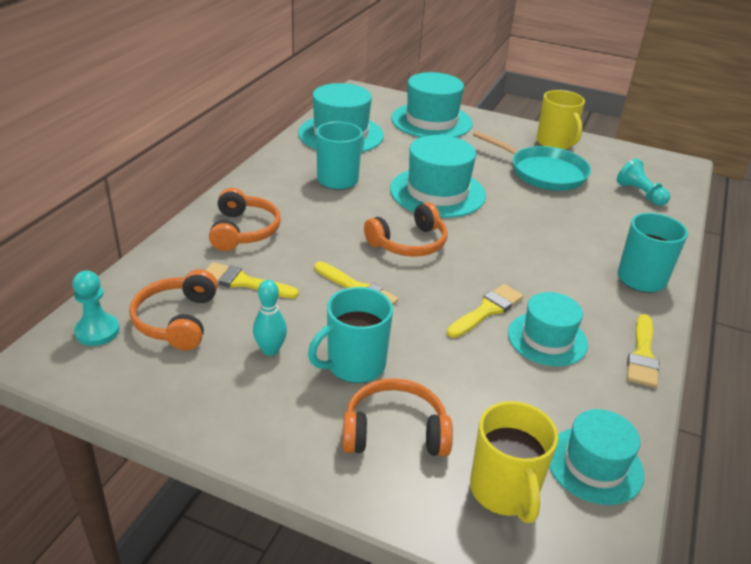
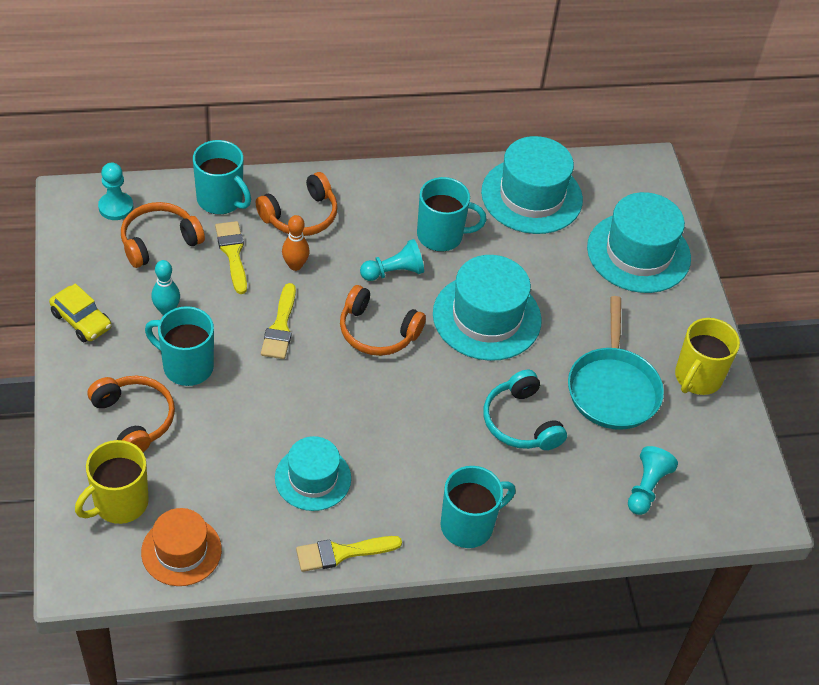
camera: 55 degrees right, 15 degrees up
(173, 264) = (221, 200): none -> turquoise mug
(222, 419) = (81, 320): none -> yellow car
(295, 255) = (295, 265): none -> orange bowling pin
(353, 212) = (393, 272): none -> turquoise pawn
(487, 310) = (320, 423): yellow brush -> none
(550, 217) = (520, 422): none -> turquoise headphones
(594, 465) = (181, 551): turquoise hat -> orange hat

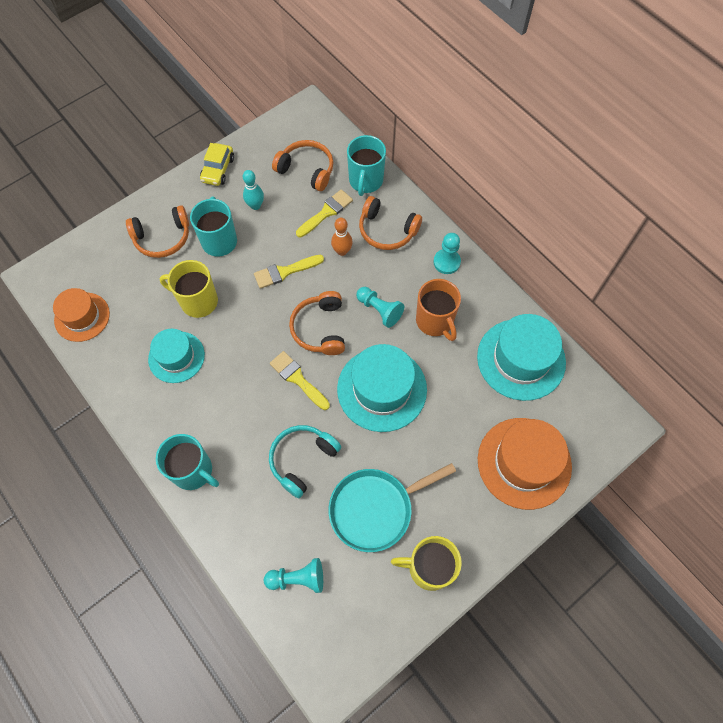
camera: 65 degrees right, 15 degrees up
(116, 207) = (317, 133): turquoise pawn -> turquoise pawn (446, 262)
(119, 503) = (98, 266): yellow mug -> yellow mug (198, 301)
(134, 419) = (162, 238): orange headphones -> orange headphones turned 45 degrees clockwise
(342, 553) = (128, 405): yellow brush -> yellow brush (298, 379)
(441, 236) = (435, 321): turquoise mug -> orange mug
(638, 253) = (524, 462): turquoise hat -> orange hat

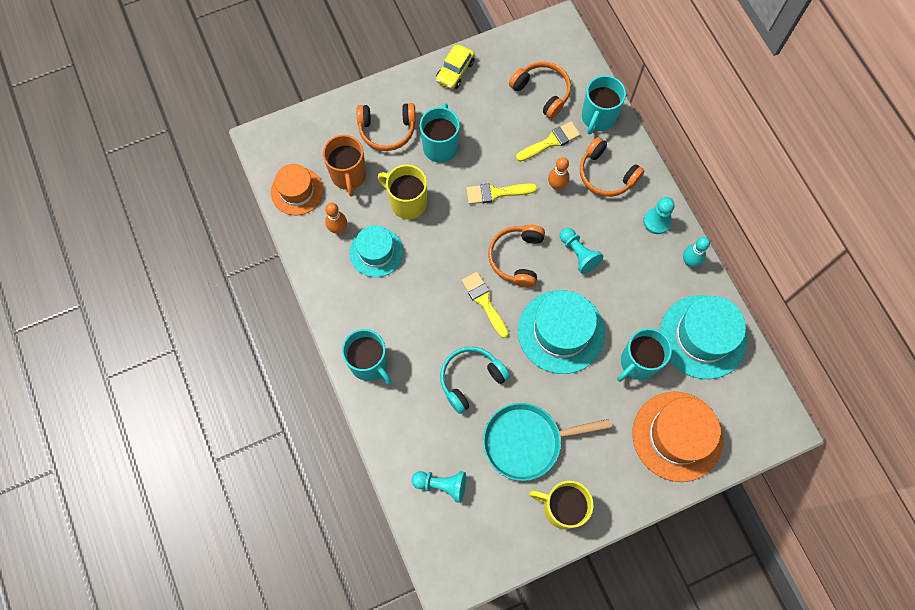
camera: 15 degrees right, 5 degrees up
(132, 343) = (338, 229): none -> orange bowling pin
(255, 205) = (483, 118): turquoise bowling pin -> turquoise bowling pin (689, 261)
(435, 321) = (629, 278): orange mug -> orange mug (349, 175)
(465, 400) = (638, 362): none -> turquoise mug

